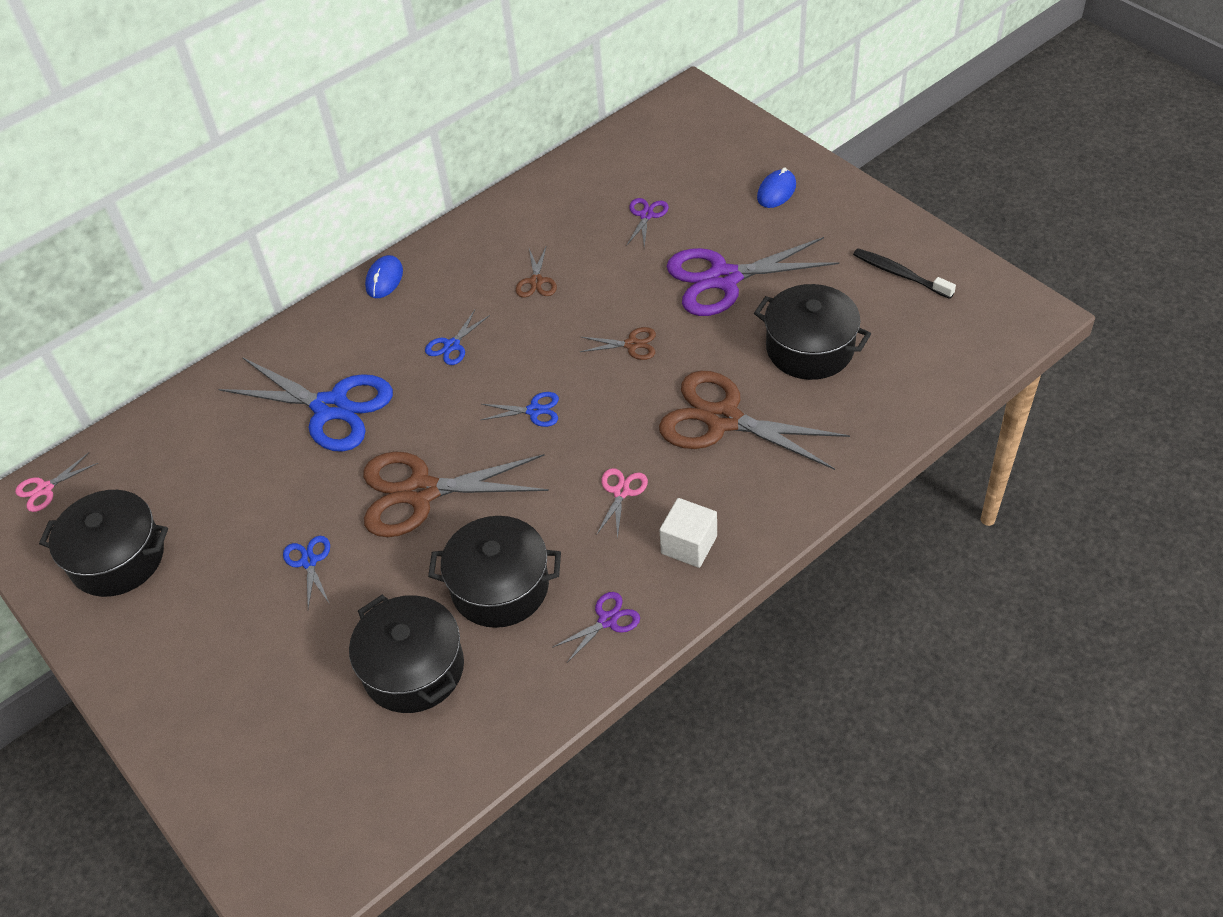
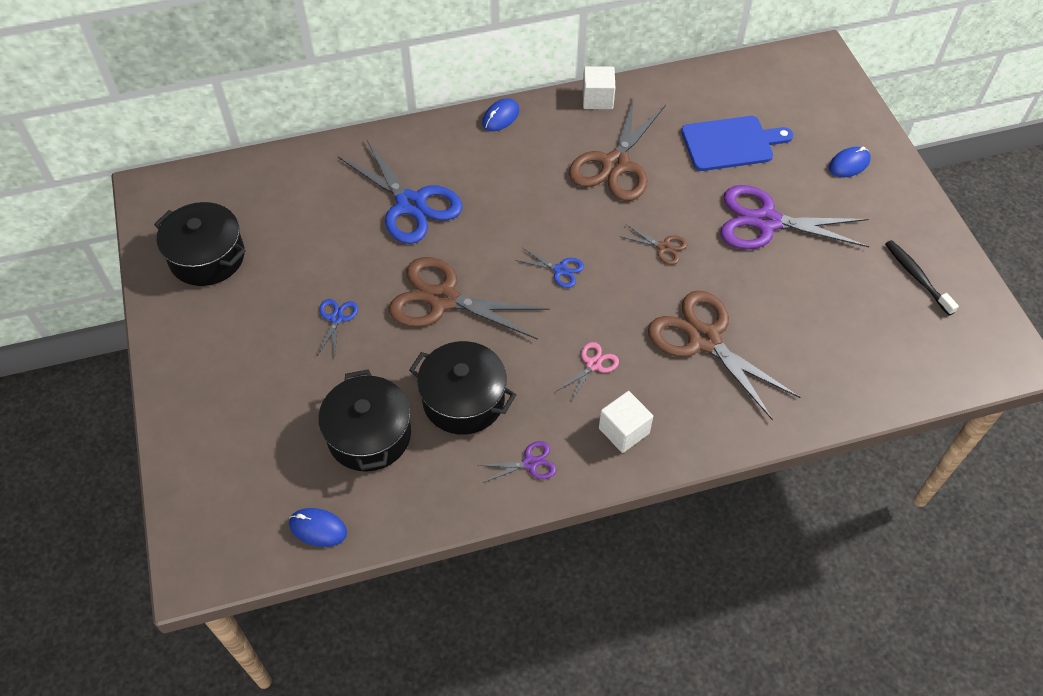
camera: 20 degrees right, 5 degrees up
(45, 489) = (184, 183): pink scissors -> none
(408, 793) = (318, 528): none -> blue mouse
(452, 345) = (524, 191): blue scissors -> none
(481, 222) = (597, 99): none -> white cube
(536, 281) = (615, 165): brown scissors -> brown scissors, size x2.25
(646, 215) = (731, 143): purple scissors -> blue cutting board
(810, 348) = (806, 309): black pot -> none

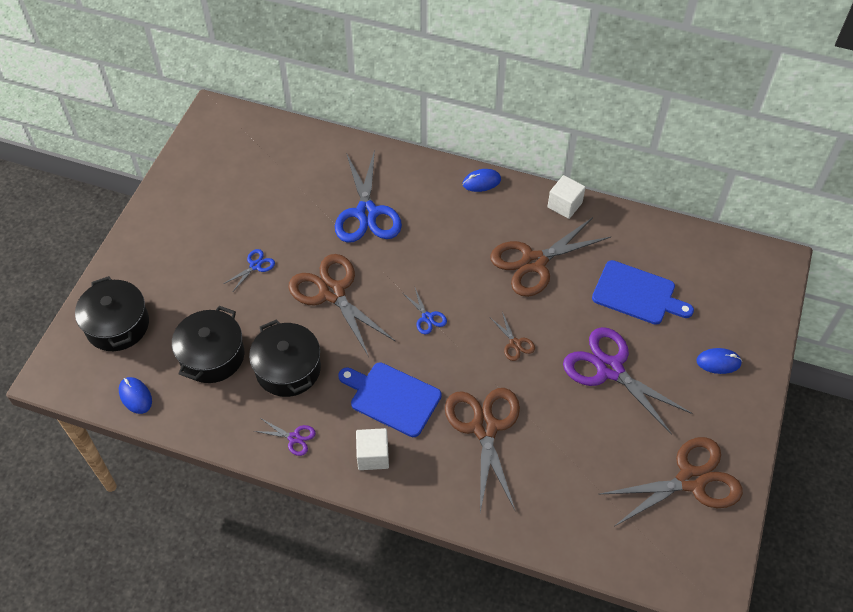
camera: 35 degrees right, 0 degrees up
(207, 257) = (211, 178): black pot -> black pot (117, 325)
(593, 364) = (392, 398): pink scissors -> blue cutting board
(917, 277) = (691, 480): black toothbrush -> brown scissors

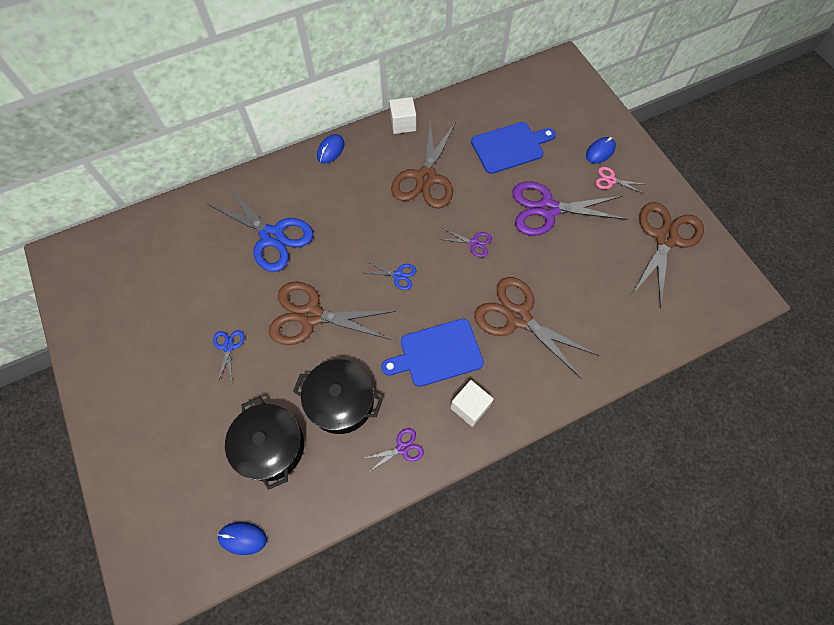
camera: 45 degrees left, 10 degrees up
(117, 325) = (162, 496): black pot -> none
(515, 344) = (474, 243): brown scissors -> purple scissors
(698, 393) = (611, 180): none -> pink scissors

